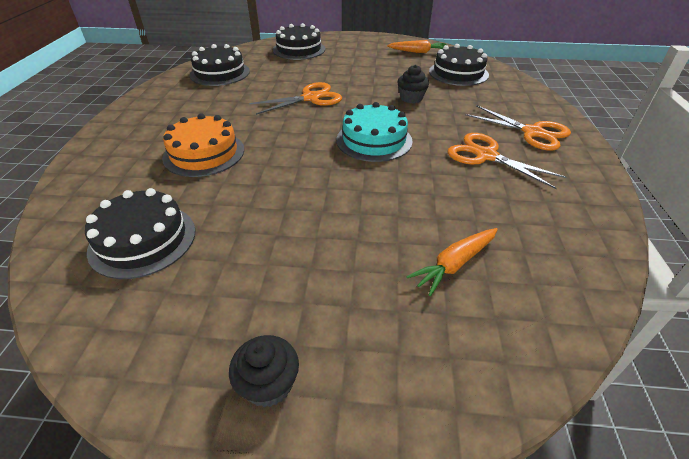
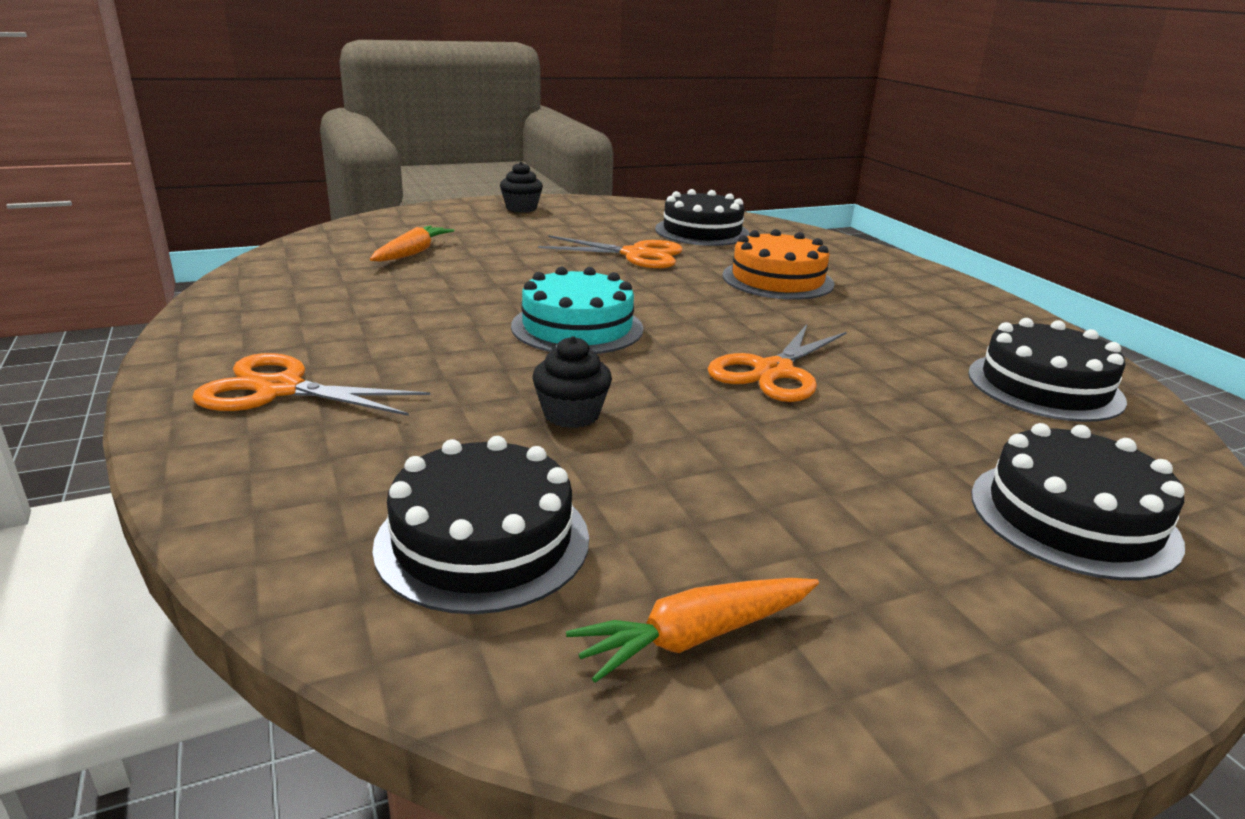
camera: 150 degrees right, 15 degrees down
(486, 156) = (381, 337): orange scissors -> orange scissors (635, 255)

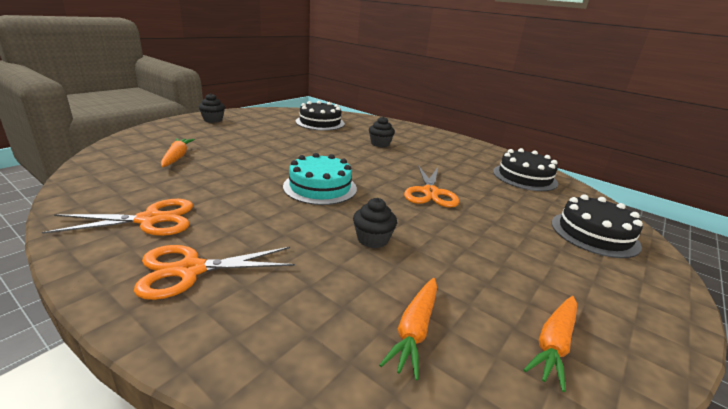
camera: 30 degrees left, 0 degrees up
(483, 541) = (414, 330): black cake -> orange carrot
(635, 255) = (303, 140): orange scissors -> orange scissors (150, 220)
(777, 279) = (380, 144): orange cake -> black cupcake

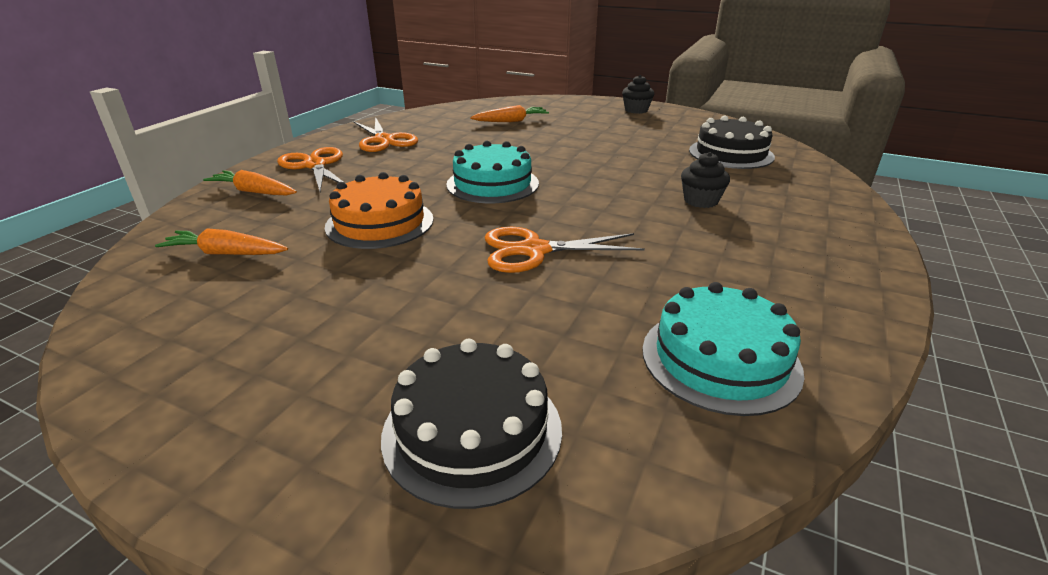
camera: 80 degrees right, 5 degrees up
(372, 239) = (380, 223): black cupcake -> orange cake
(524, 177) = (720, 359): black cake -> turquoise cake
(553, 344) = (183, 332): orange carrot -> orange carrot (254, 192)

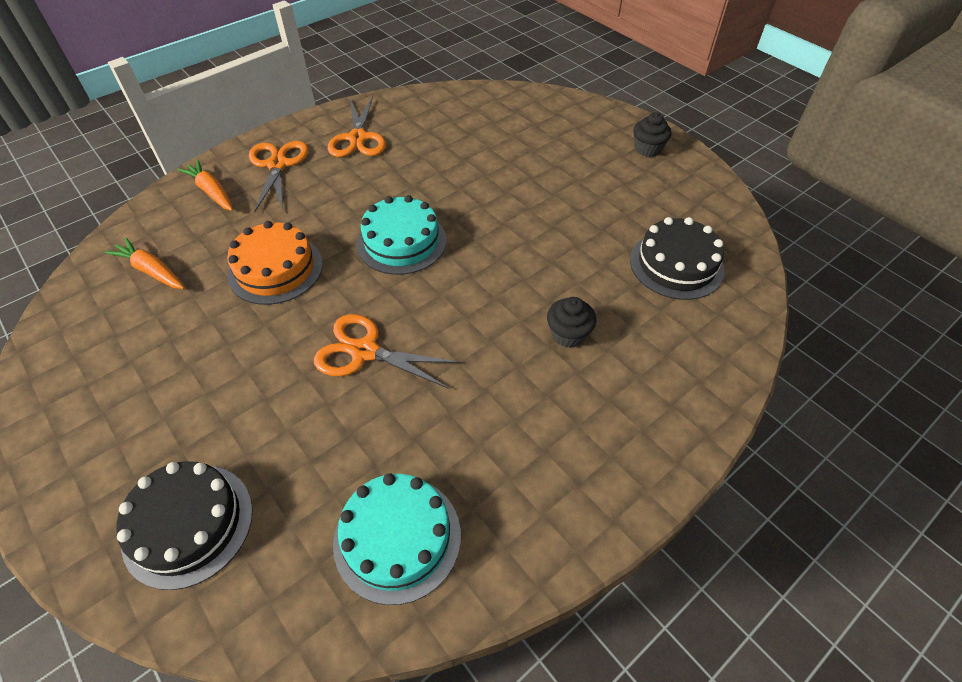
camera: 25 degrees right, 20 degrees up
(511, 121) = (497, 135): orange carrot -> none

